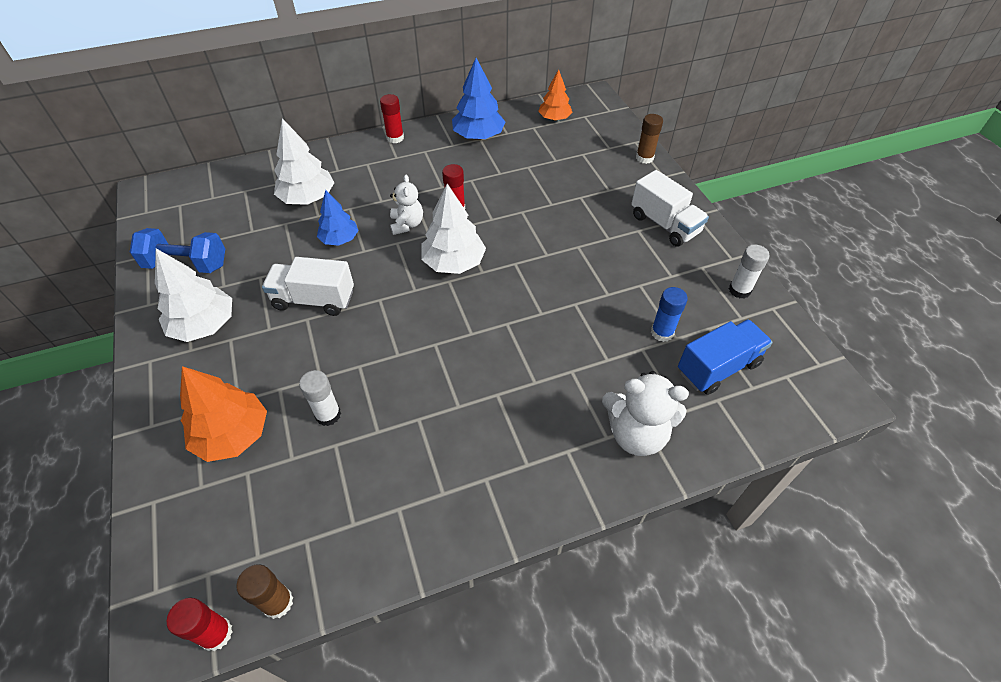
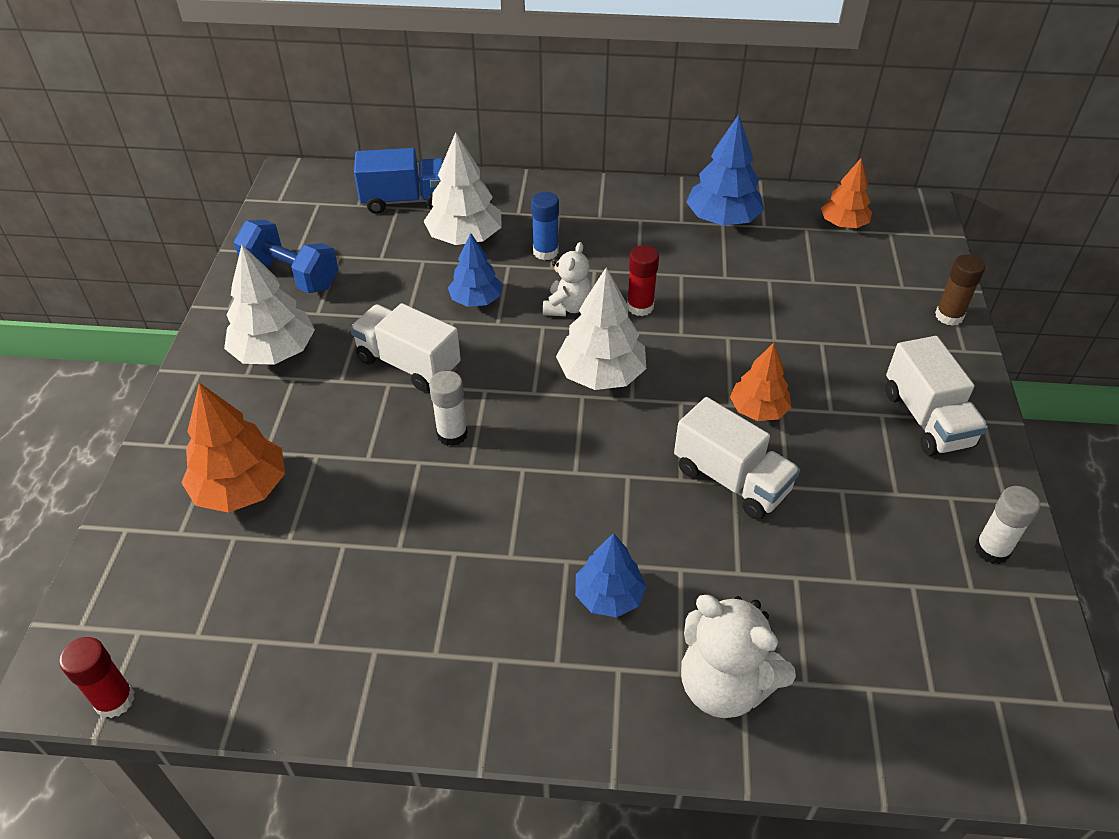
camera: 25 degrees right, 5 degrees down
(277, 602) = (192, 696): brown glue stick -> none
(328, 415) = (354, 506): white glue stick -> white glue stick (452, 434)
(395, 138) = (611, 192): red glue stick -> none
(536, 406) = (609, 596): none -> blue tree
(565, 252) = (758, 410): none -> orange tree
(572, 302) = (731, 480): none -> white truck
(662, 332) = (837, 566): blue glue stick -> blue glue stick (545, 252)
(718, 367) = (895, 645): blue truck -> blue truck (405, 200)

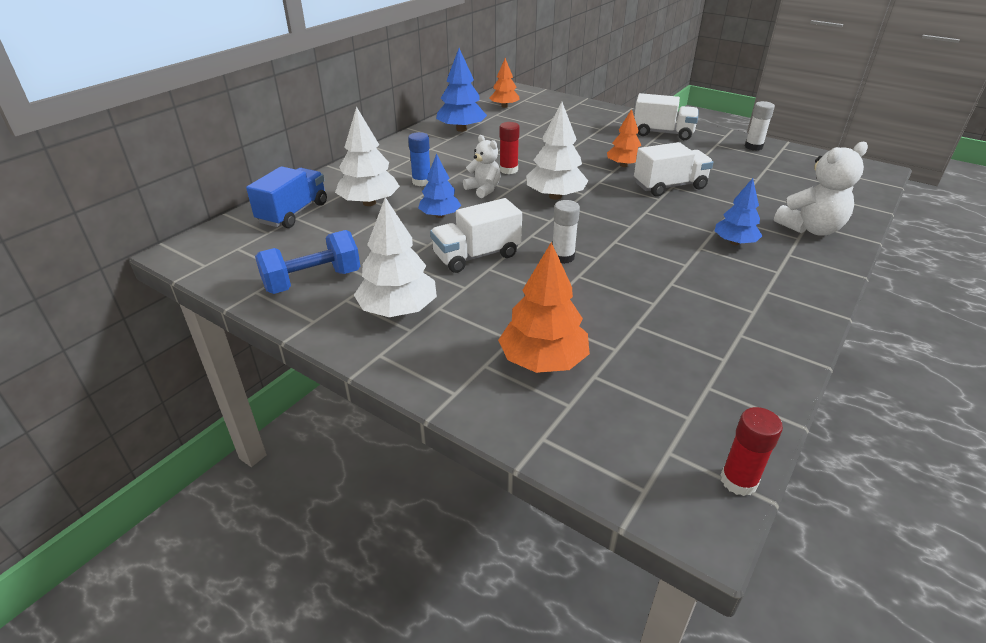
camera: 60 degrees left, 10 degrees down
(949, 316) = (598, 108): brown glue stick -> none

